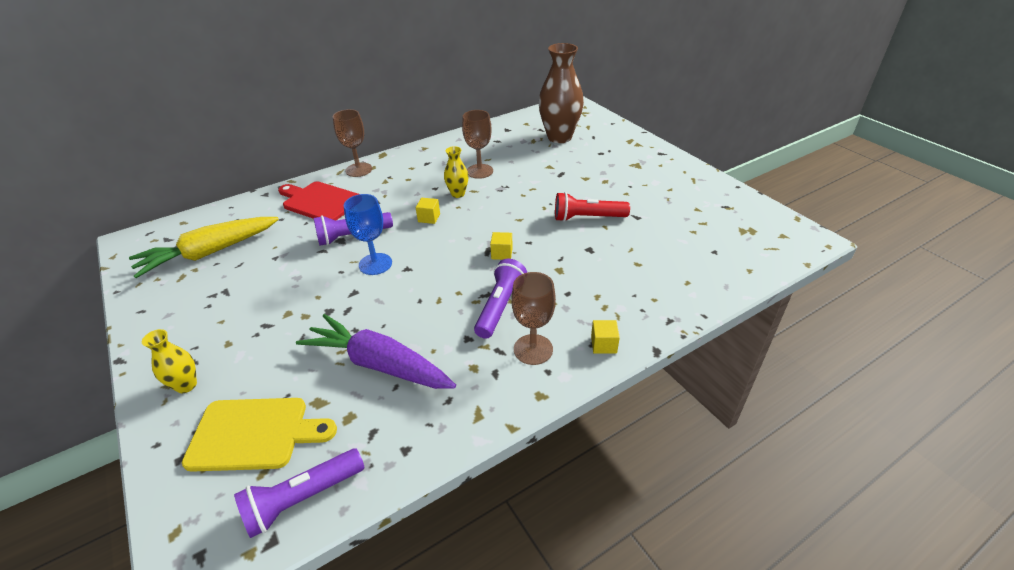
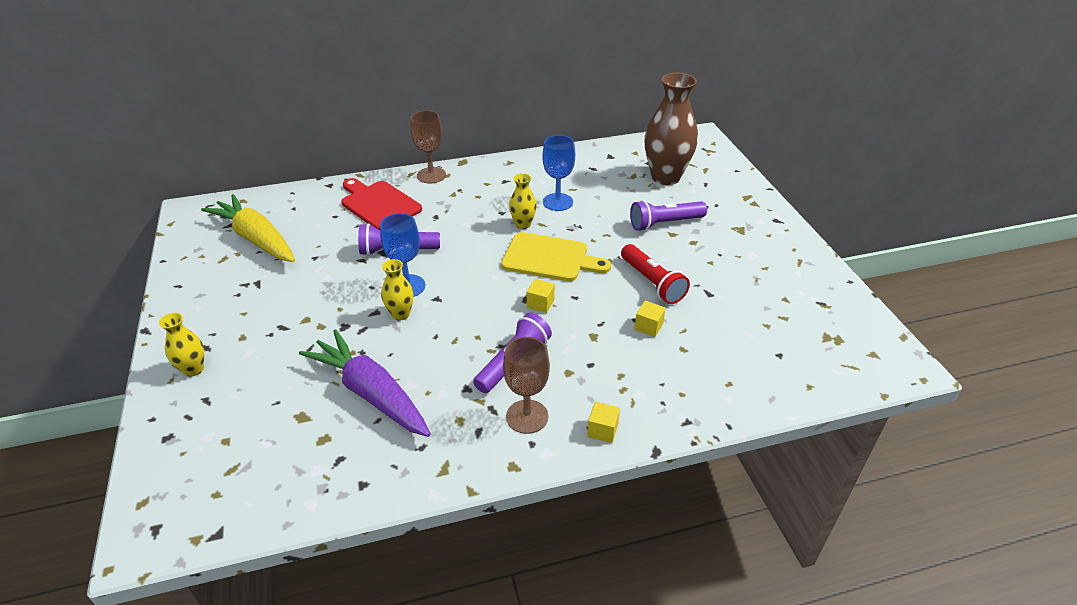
camera: 15 degrees right, 0 degrees up
(210, 253) = (256, 239): yellow carrot -> yellow carrot turned 60 degrees clockwise
(254, 434) = (236, 432): yellow cutting board -> yellow cutting board (549, 258)
(303, 499) = (256, 504): purple flashlight -> purple flashlight (665, 223)
(379, 289) = (400, 314): none -> yellow vase
(429, 218) = (481, 246): yellow cube -> yellow cube (648, 326)
(479, 171) = (557, 202): brown goblet -> blue goblet
(587, 218) = (652, 282): red flashlight -> red flashlight turned 135 degrees counterclockwise

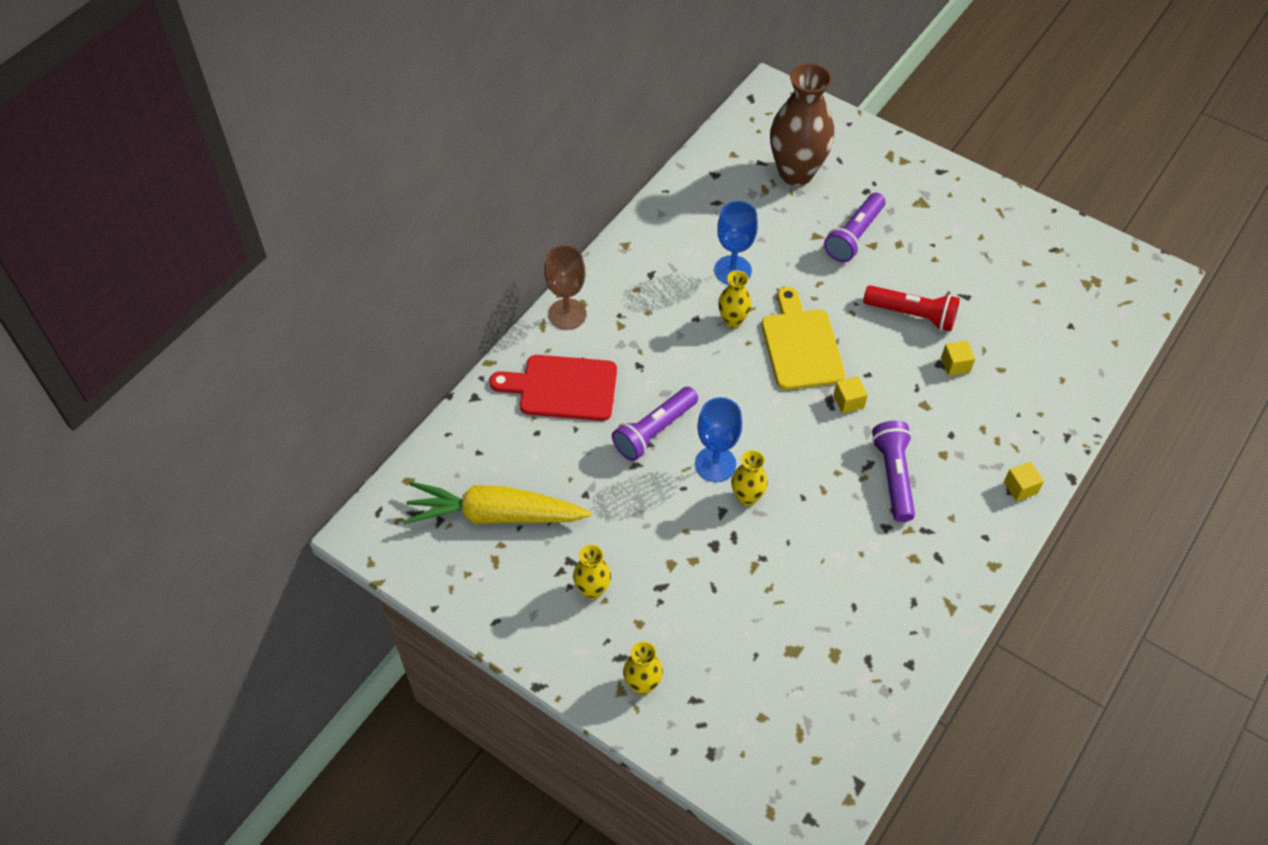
camera: 40 degrees left, 15 degrees up
(246, 304) = (592, 590): none -> yellow vase
(371, 393) = (820, 588): purple carrot -> none
(527, 416) = (957, 517): brown goblet -> none
(549, 258) = (801, 345): yellow cutting board -> yellow cutting board turned 75 degrees counterclockwise

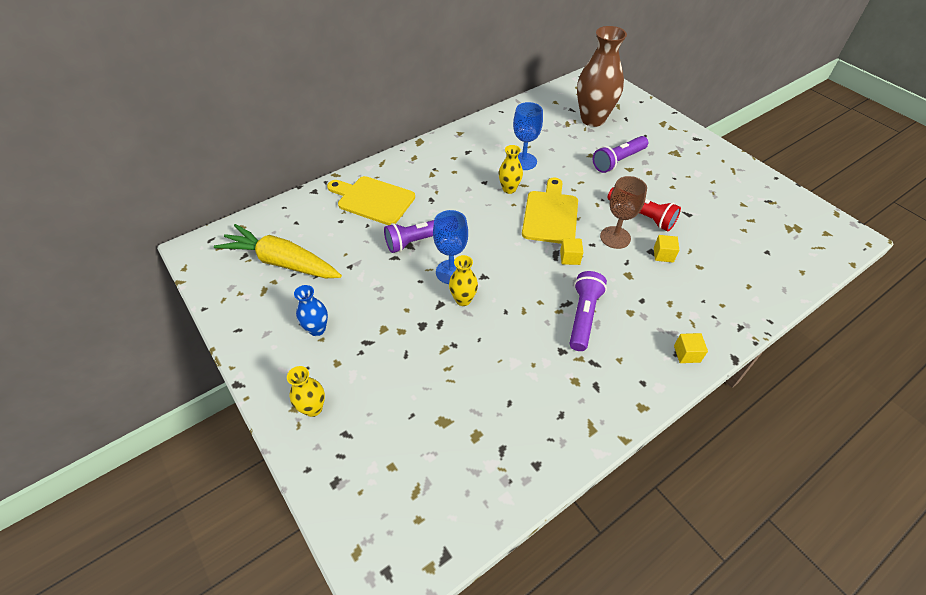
camera: 20 degrees right, 5 degrees down
(562, 388) = (373, 200): red cutting board -> yellow cutting board
(567, 314) = (401, 160): brown goblet -> brown goblet (615, 237)
(592, 590) = (317, 329): yellow vase -> blue vase

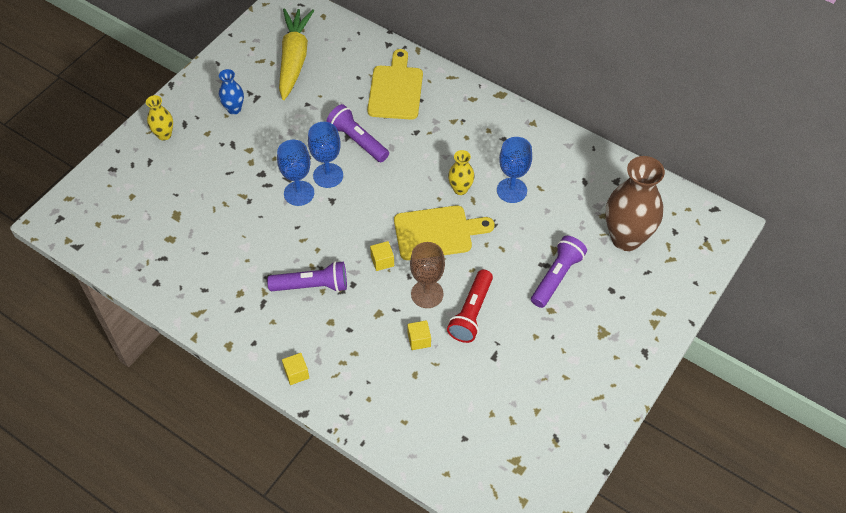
camera: 70 degrees right, 5 degrees up
(463, 300) = (299, 193): yellow vase -> blue goblet
(618, 161) = (556, 277): purple flashlight -> purple flashlight turned 90 degrees clockwise

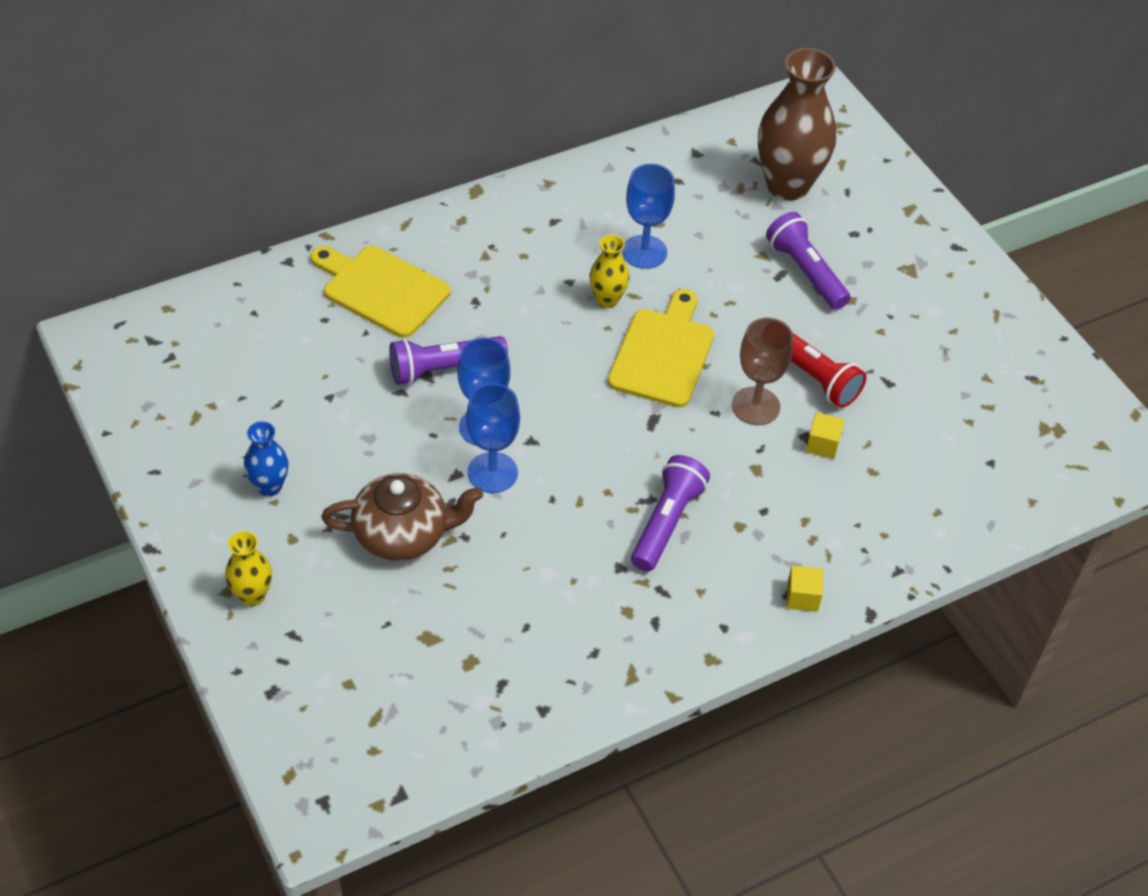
camera: 65 degrees left, 5 degrees down
(235, 175) = (403, 534): none -> brown teapot
(294, 59) = (227, 376): yellow carrot -> none
(382, 261) = (673, 429): yellow cube -> none

